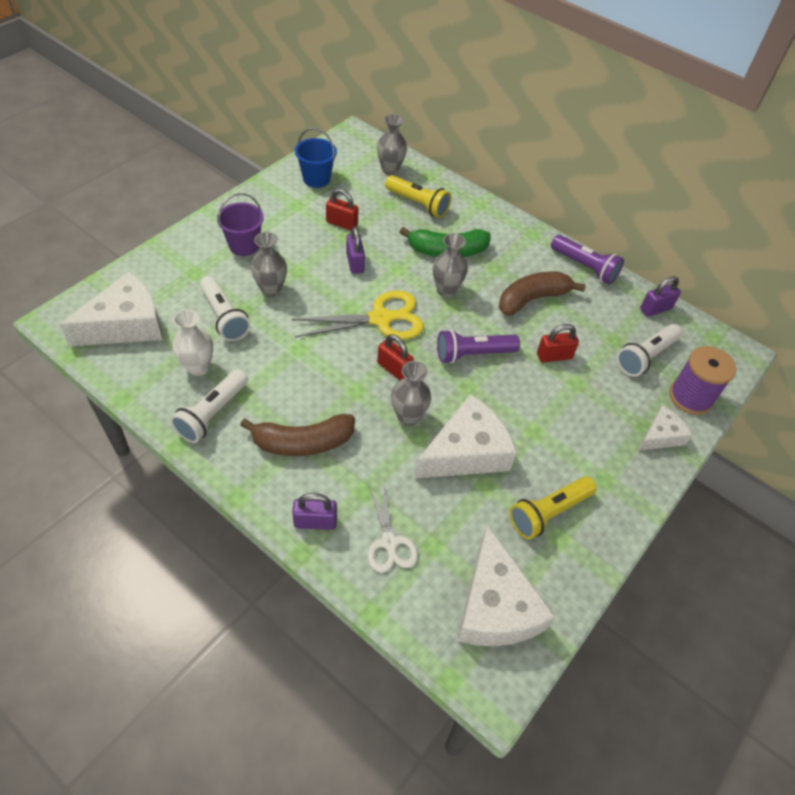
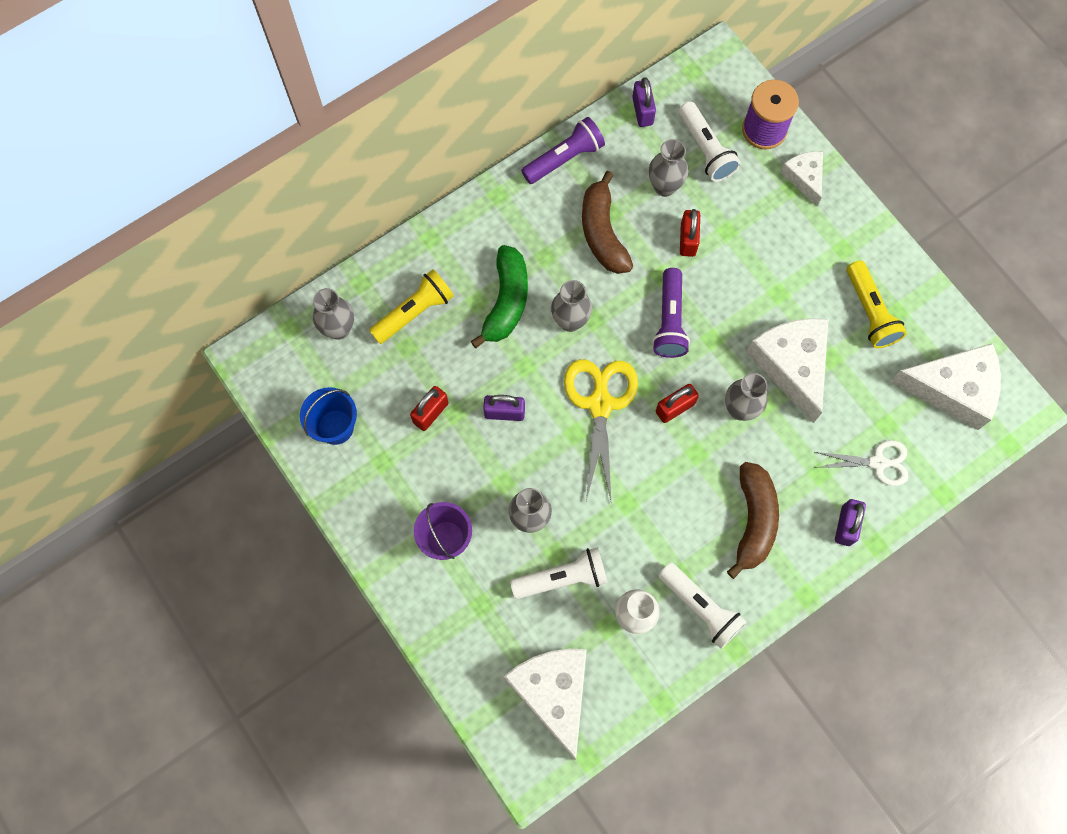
camera: 70 degrees left, 20 degrees up
(594, 333) = (664, 187): none -> grey vase

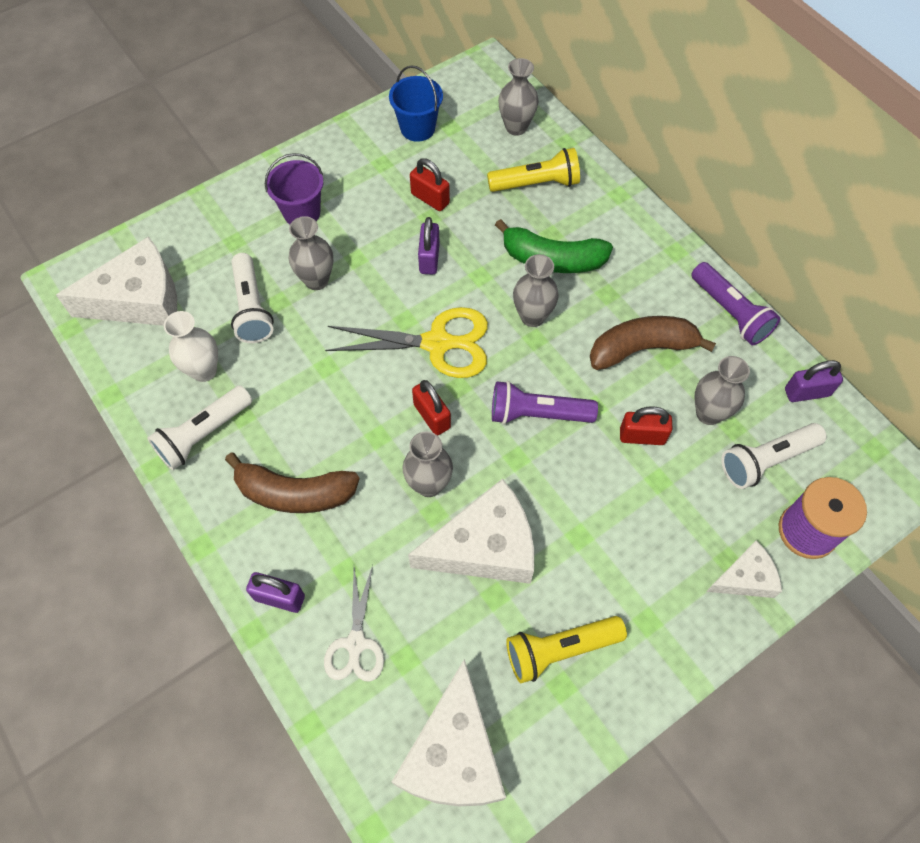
camera: 90 degrees right, 10 degrees down
(414, 312) = (536, 184): yellow flashlight -> yellow flashlight turned 60 degrees counterclockwise

